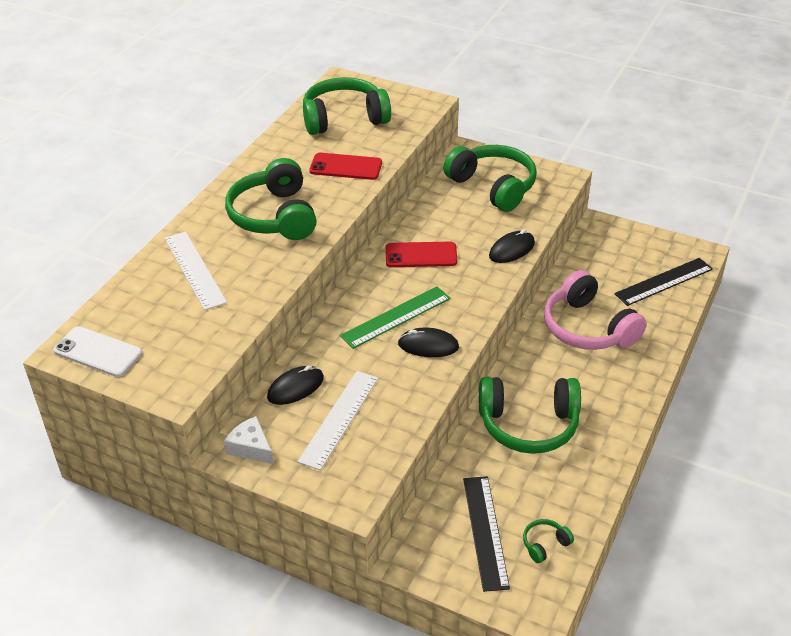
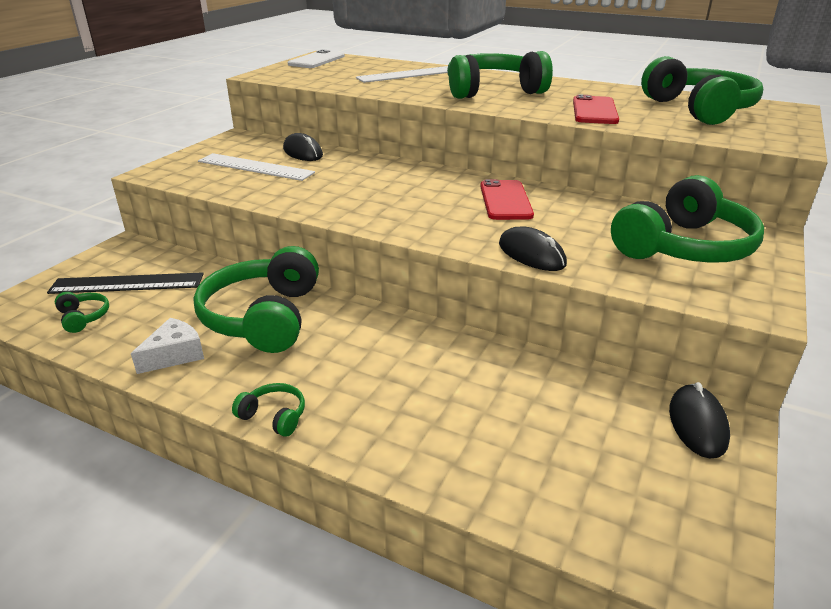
camera: 90 degrees right, 10 degrees down
(251, 448) = (240, 141): white cheese -> white cheese (175, 355)
(396, 317) = (394, 188): green ruler -> none
(428, 345) = (344, 202): black mouse -> black mouse (697, 424)
(588, 328) = (442, 380): pink headphones -> none
(638, 401) = (274, 416): none -> green headphones
(664, 281) = (583, 492): black ruler -> none

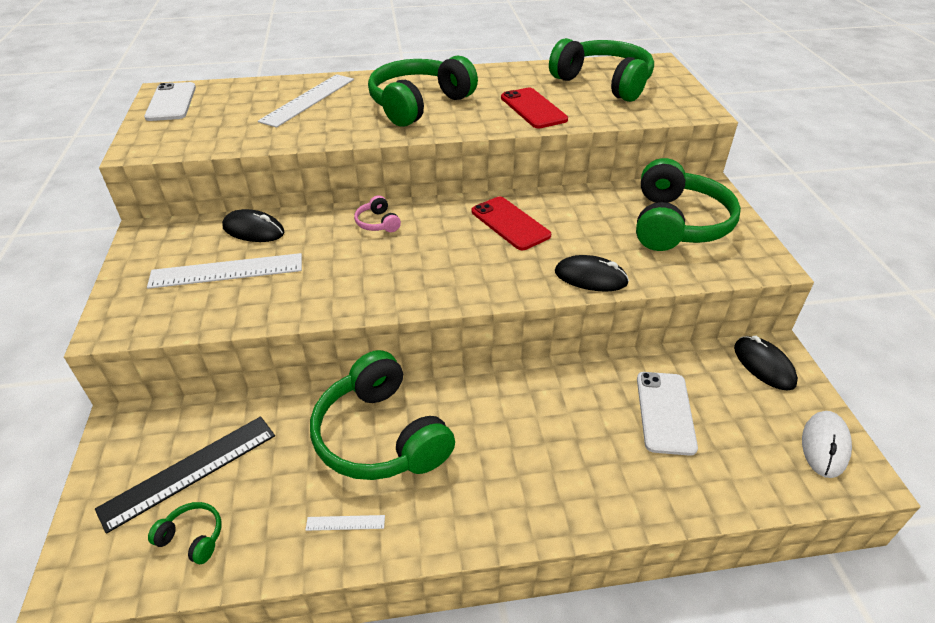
camera: 35 degrees left, 10 degrees up
(175, 355) = (345, 523): white cheese -> white ruler
(274, 416) = (503, 529): green headphones -> none
(395, 171) = (377, 223): none -> pink headphones
(528, 410) = (665, 412): none -> white phone
(693, 526) = (825, 446): none -> white mouse

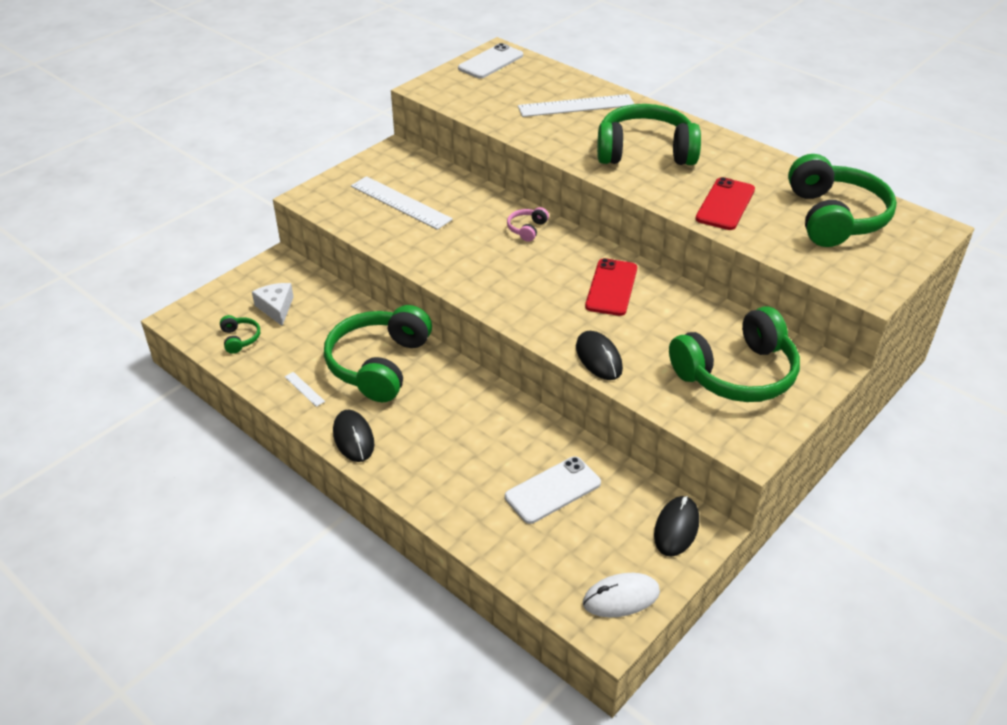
camera: 50 degrees right, 0 degrees up
(189, 471) = (276, 308): black ruler -> white cheese
(253, 230) = (450, 186): black mouse -> black mouse (353, 438)

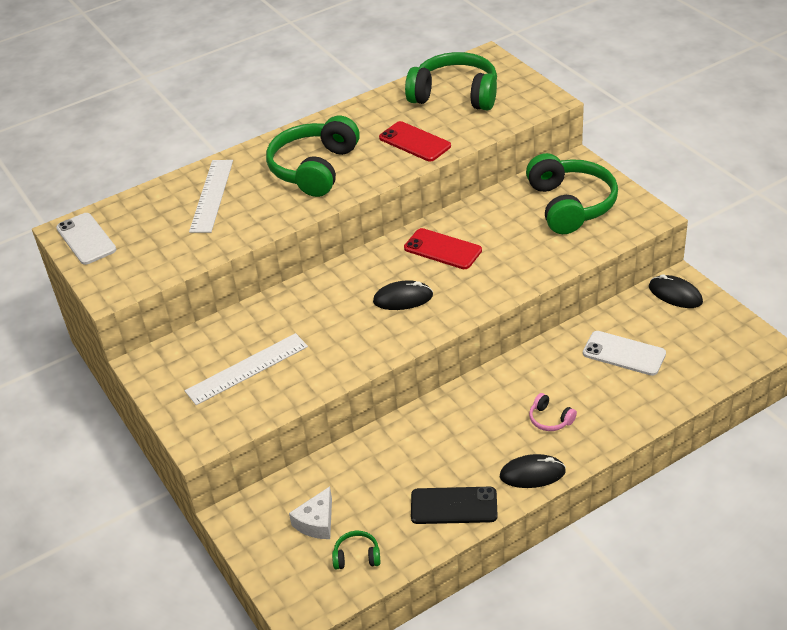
camera: 70 degrees left, 0 degrees up
(276, 308) = (316, 522): white cheese -> white cheese turned 60 degrees counterclockwise
(304, 389) = (454, 506): white ruler -> black phone
(379, 364) = (436, 446): green headphones -> none
(527, 229) = (335, 286): pink headphones -> pink headphones (550, 419)
(553, 490) = (624, 353): white phone -> white phone turned 45 degrees counterclockwise
(598, 358) = (531, 272): black mouse -> black mouse (403, 298)
(621, 597) = (736, 335): white mouse -> none

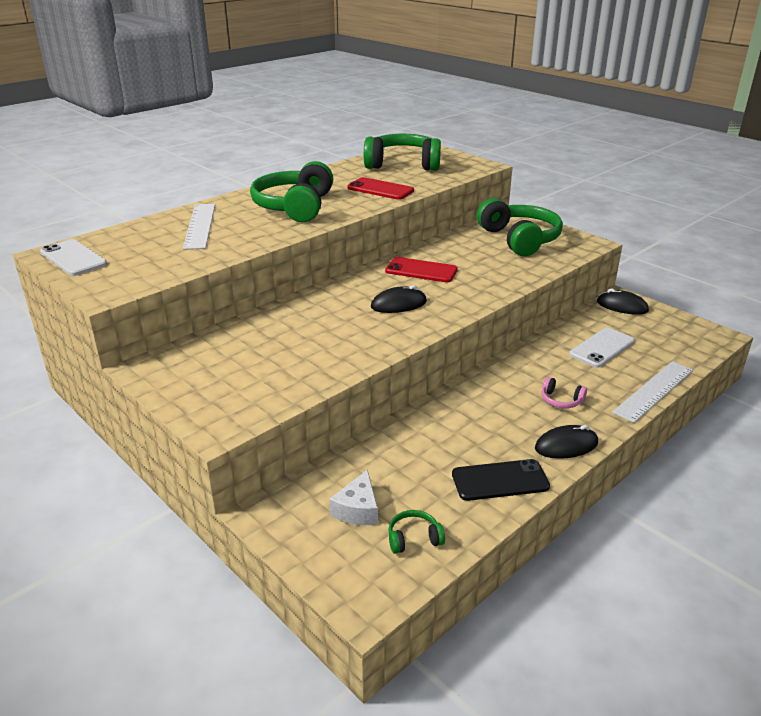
camera: 15 degrees left, 10 degrees down
(247, 369) = (258, 364): white ruler -> white ruler (654, 391)
(624, 353) = (601, 348): white phone -> white phone turned 60 degrees counterclockwise

